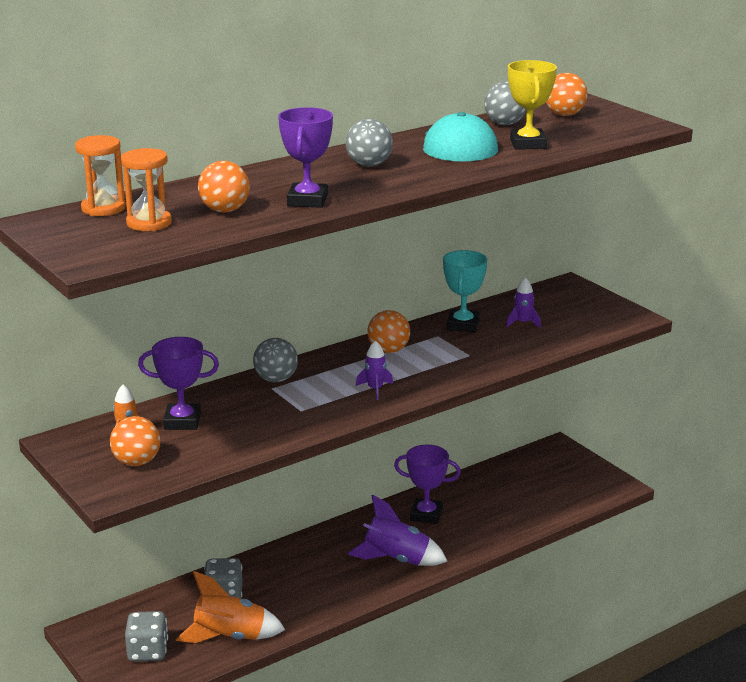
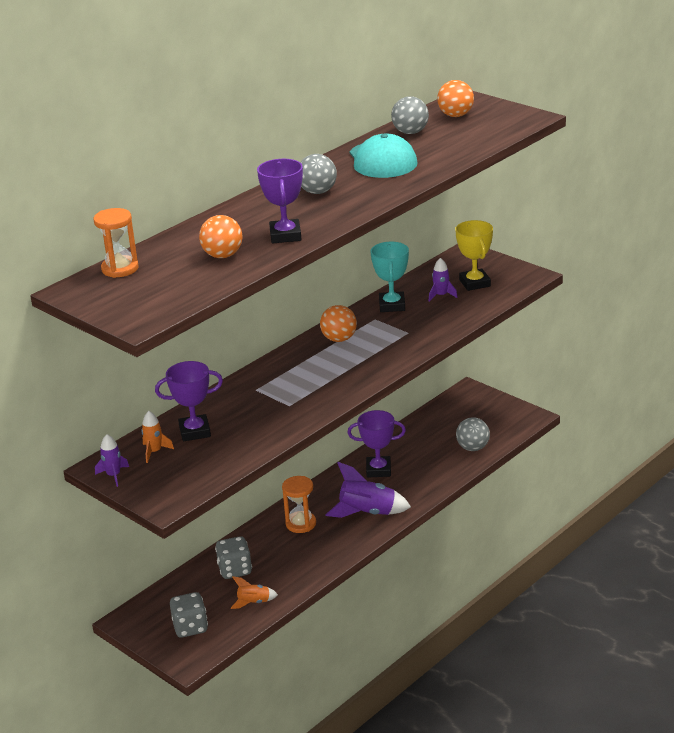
camera: 10 degrees left, 5 degrees up
(137, 462) = (174, 474): orange ball -> none
(149, 223) = (167, 277): orange hourglass -> orange hourglass (301, 524)
(230, 637) = (254, 602): orange rocket -> orange rocket, size x0.54
(276, 379) = (256, 381): grey ball -> grey ball (473, 448)
(375, 389) = (343, 376): purple rocket -> purple rocket (113, 475)
(528, 144) = (439, 151): yellow trophy -> yellow trophy (475, 283)

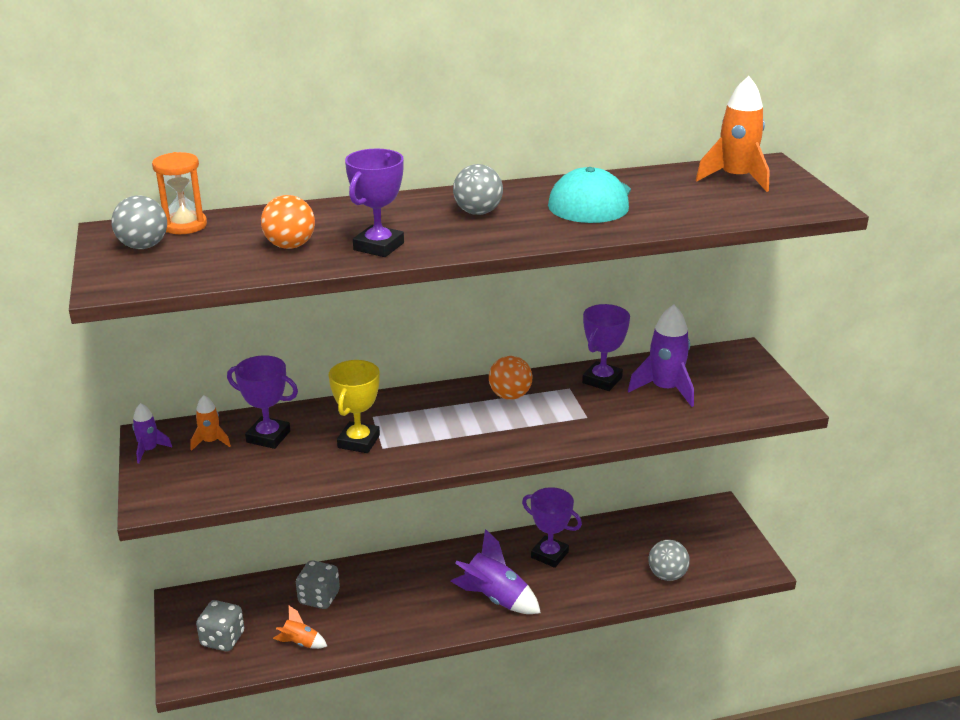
camera: 30 degrees right, 0 degrees up
(301, 524) = (423, 578): orange hourglass -> none
(392, 305) = (602, 380): turquoise trophy -> purple trophy
(410, 132) = (661, 181): grey ball -> grey ball (143, 246)
(441, 295) = (665, 389): purple rocket -> purple rocket, size x1.85
(455, 115) = (735, 178): orange ball -> orange rocket
(475, 283) = (716, 389): yellow trophy -> yellow trophy (359, 441)

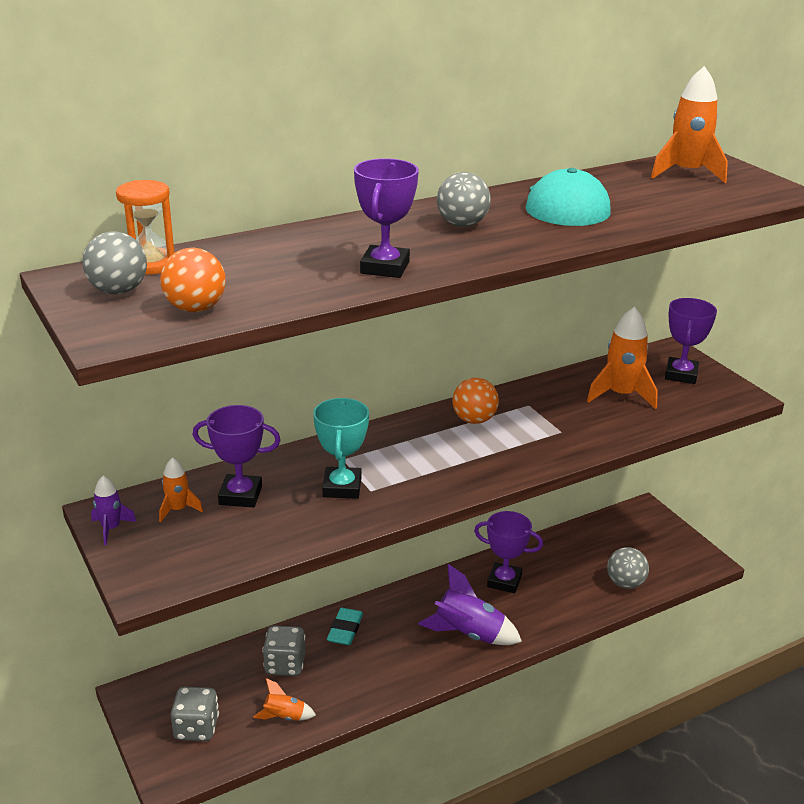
camera: 15 degrees left, 0 degrees up
(290, 246) = (287, 275): orange ball -> orange ball (195, 308)
(359, 441) = (342, 487): yellow trophy -> turquoise trophy
(384, 575) = (345, 630): none -> turquoise eraser
(602, 380) = (556, 393): purple trophy -> purple trophy (681, 374)
(665, 389) = (621, 395): purple rocket -> orange rocket

